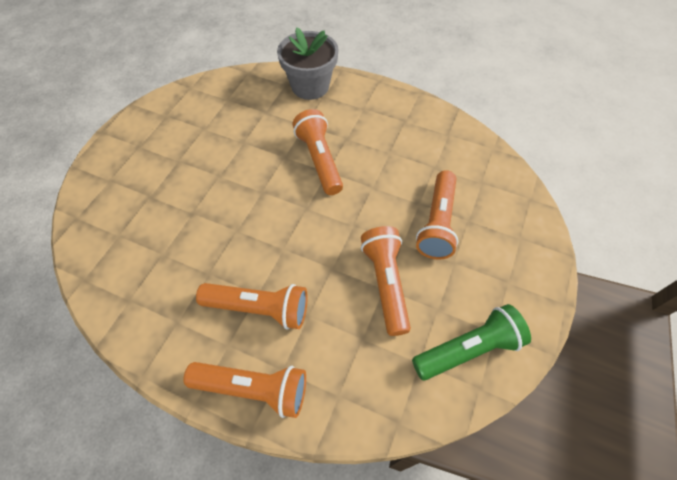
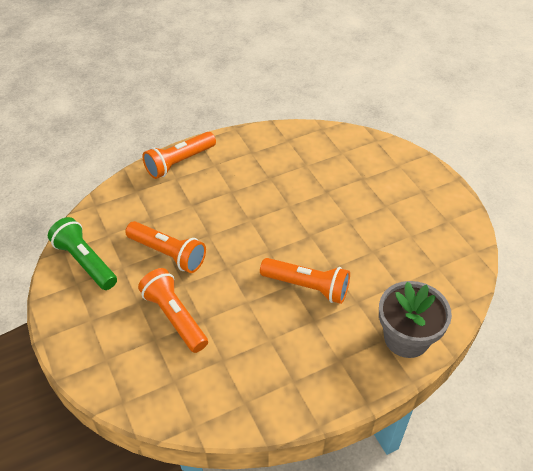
camera: 130 degrees right, 10 degrees down
(259, 308) = (221, 187): orange flashlight -> none
(468, 349) = (85, 262): green flashlight -> green flashlight turned 120 degrees clockwise

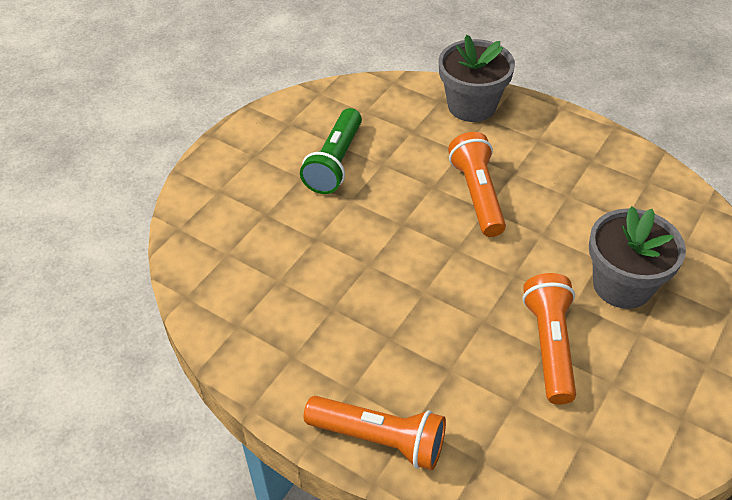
camera: 120 degrees left, 0 degrees up
(85, 262) = (647, 432): green flashlight -> green flashlight (335, 162)
(175, 317) = (622, 285): orange flashlight -> grey flower pot

